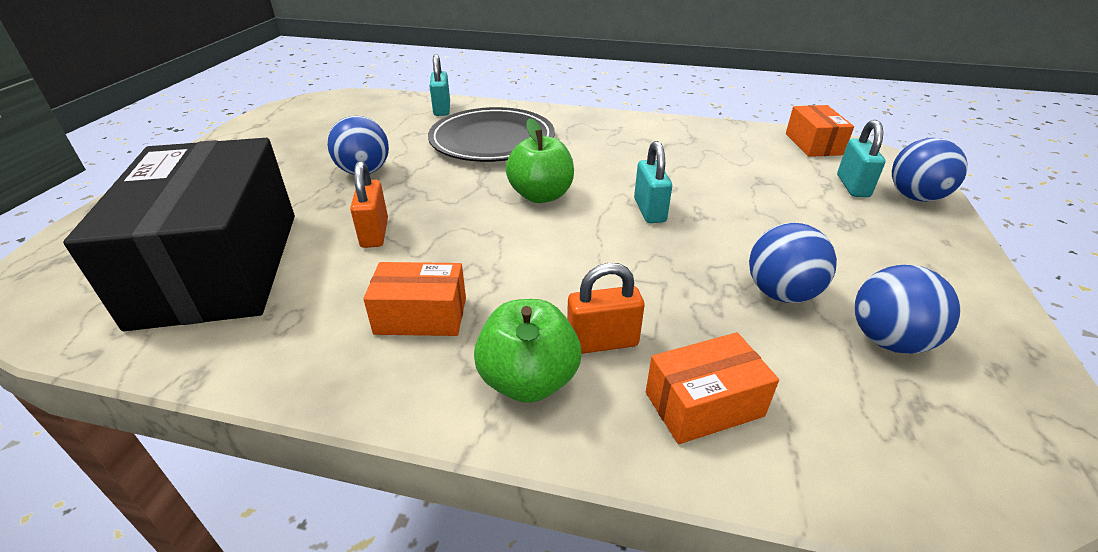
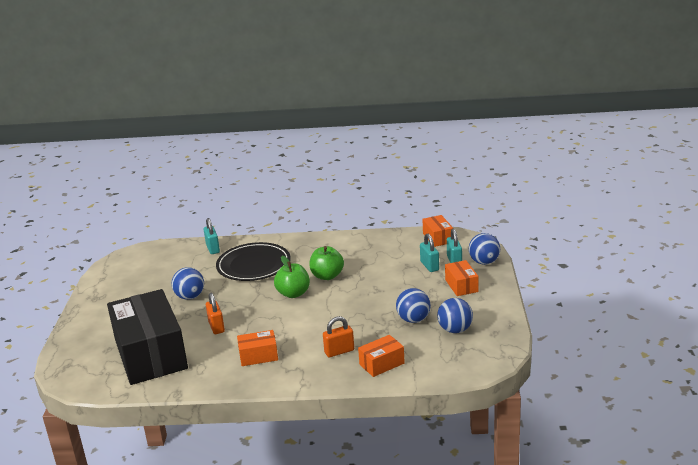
camera: 10 degrees left, 10 degrees down
(528, 380) = (313, 369): green apple -> green apple (327, 276)
(649, 210) = (351, 292): turquoise padlock -> turquoise padlock (429, 266)
(879, 235) = (461, 286): none -> orange box

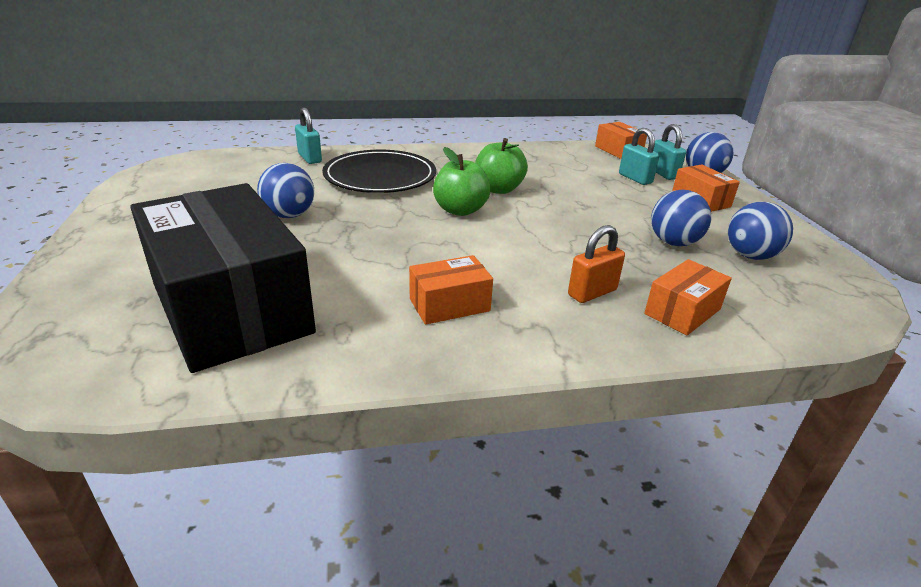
camera: 15 degrees left, 5 degrees up
(216, 327) = (350, 258): orange padlock -> none

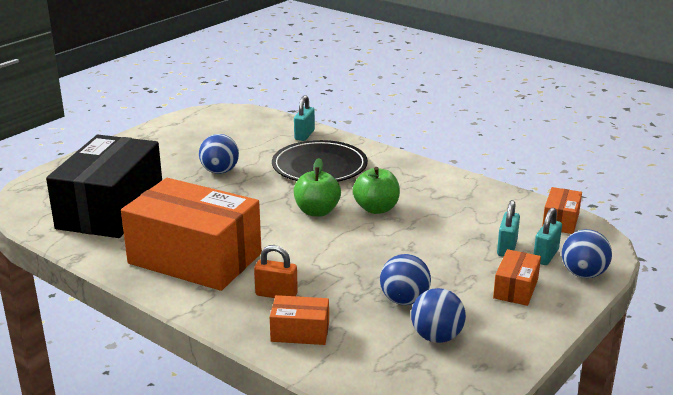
camera: 50 degrees right, 5 degrees down
(449, 305) = (195, 258): orange box -> orange box, size x2.31

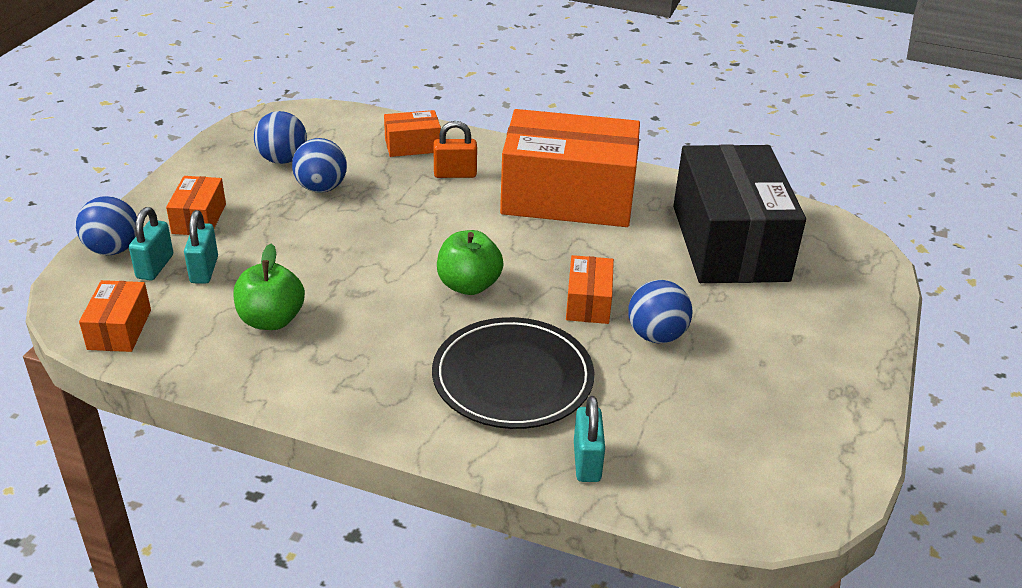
camera: 160 degrees right, 10 degrees up
(245, 191) = (588, 302): none -> orange box
(376, 209) = (389, 304): green apple -> green apple (271, 320)

